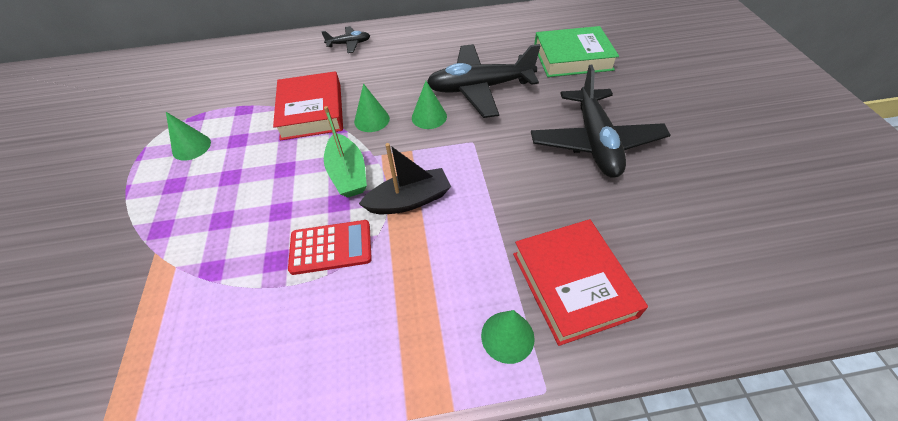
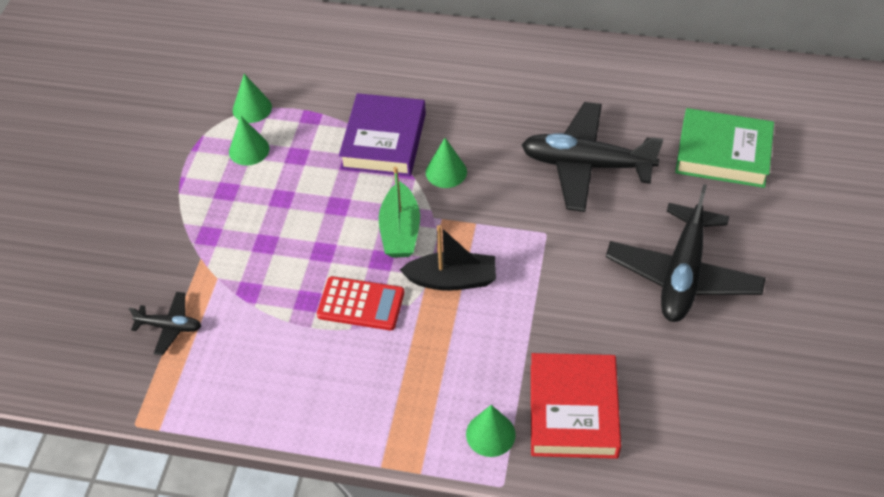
camera: 20 degrees right, 0 degrees up
(312, 111) = (384, 141): red book -> purple book
(349, 44) = (454, 53): black plane -> black plane (170, 327)
(429, 117) = (511, 187): green cone -> green cone (252, 108)

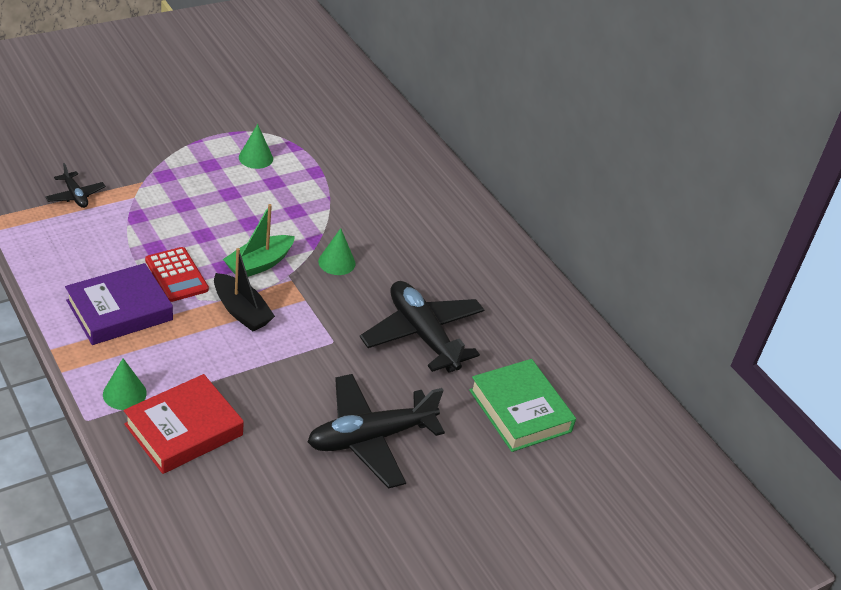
camera: 40 degrees right, 10 degrees down
(252, 108) = (293, 141): green cone -> none
(384, 141) = (332, 217): purple book -> purple book (119, 310)

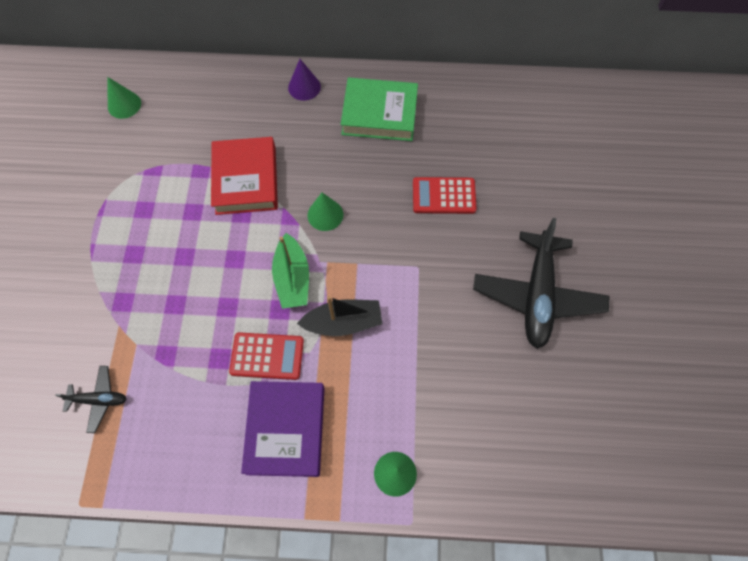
camera: 50 degrees left, 25 degrees up
(184, 430) = (462, 441): red book -> red book (246, 180)
(256, 158) = (149, 210): green cone -> green cone (124, 105)
(422, 335) = (444, 196): black plane -> red calculator
(455, 202) = (304, 87): none -> purple cone
(520, 411) = (556, 173): green book -> green book (379, 114)

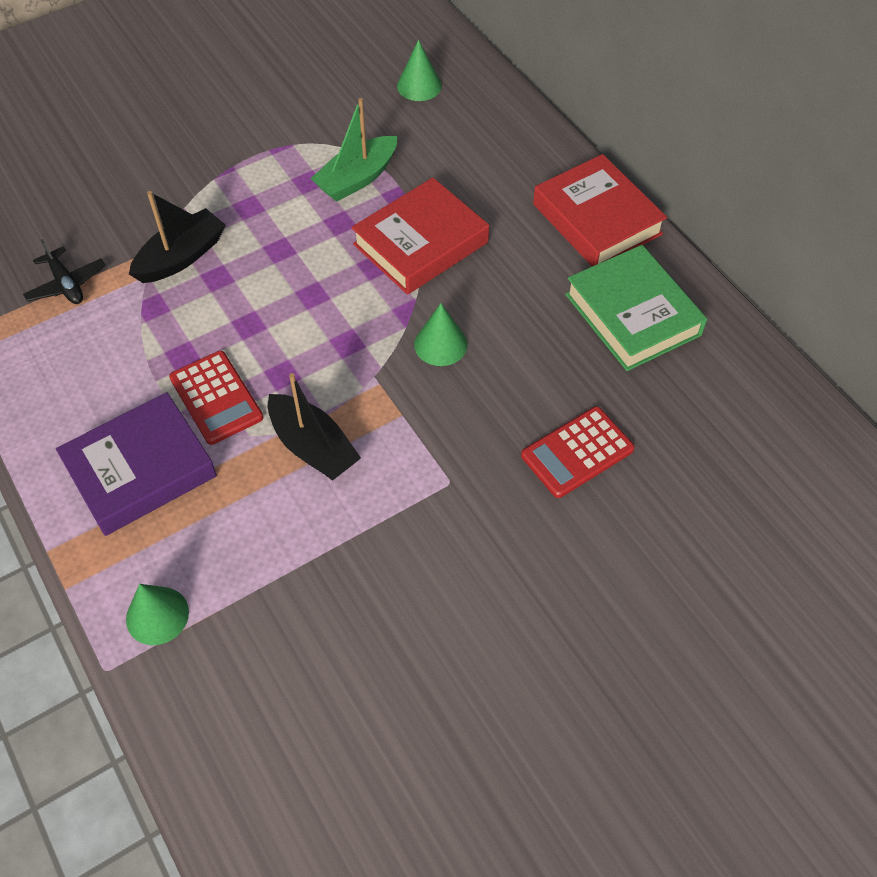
camera: 55 degrees right, 10 degrees down
(139, 316) = (181, 257): none -> black boat
(292, 278) = (331, 363): green boat -> green boat (357, 178)
(304, 87) = (596, 219): purple cone -> red book
(444, 196) = (577, 452): red calculator -> red calculator turned 90 degrees counterclockwise
(537, 295) = (522, 648): black plane -> none

